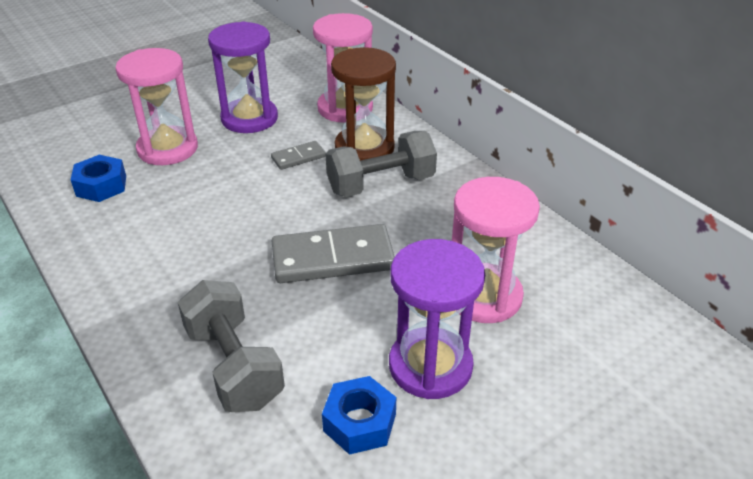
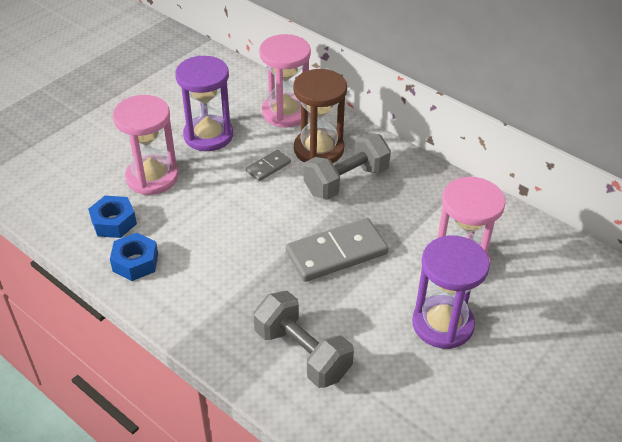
camera: 15 degrees left, 5 degrees up
(359, 422) = (410, 375): blue nut -> blue nut (135, 262)

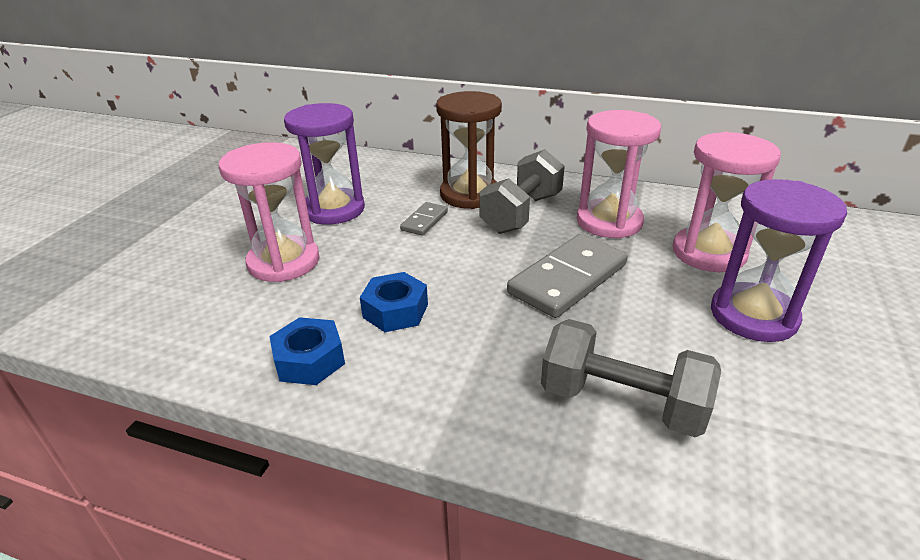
camera: 20 degrees left, 10 degrees down
(114, 222) = (253, 322): blue nut -> blue nut (395, 311)
(286, 112) = (410, 174): pink hourglass -> pink hourglass (609, 222)

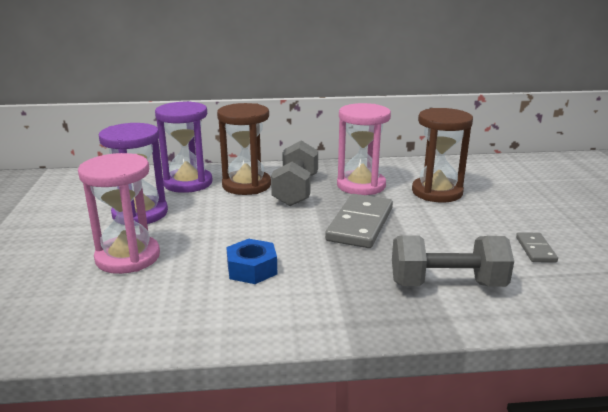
camera: 25 degrees left, 10 degrees down
(309, 360) = (210, 315): blue nut -> none
(424, 221) = (225, 208): grey domino -> grey domino (535, 249)
(708, 253) = (437, 192): pink hourglass -> brown hourglass
(753, 315) = (486, 221): purple hourglass -> purple hourglass (188, 183)

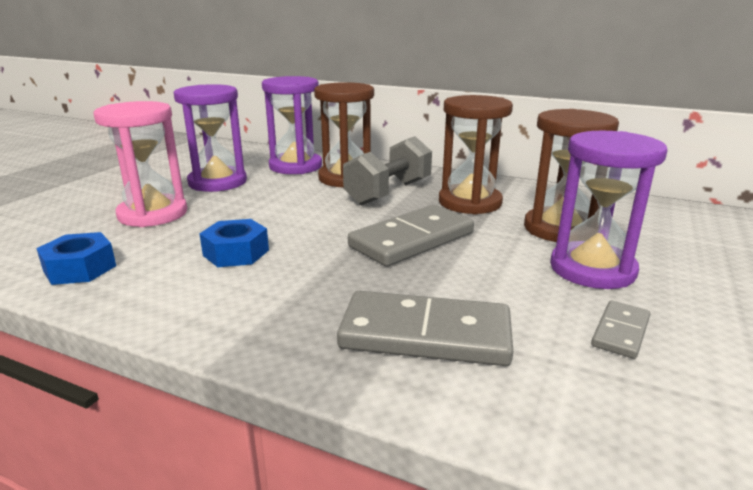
camera: 30 degrees right, 0 degrees up
(142, 320) = (80, 268): none -> blue nut
(361, 185) = (470, 202): pink hourglass -> brown hourglass
(447, 284) = (425, 334): grey dumbbell -> grey domino
(483, 215) = (592, 269): none -> purple hourglass

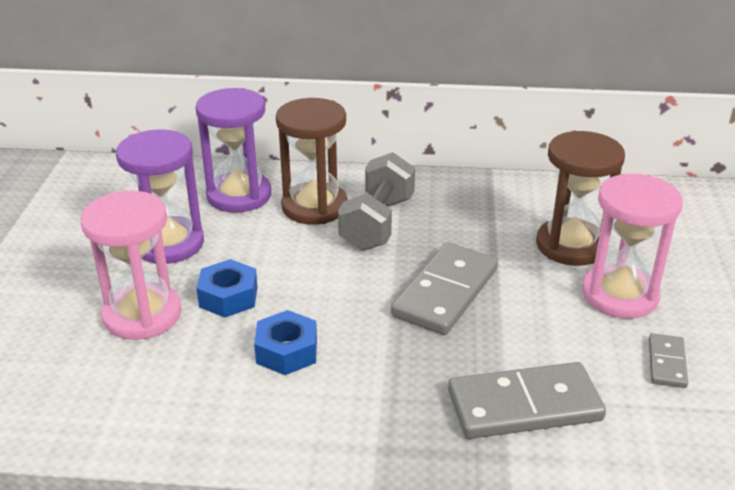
camera: 20 degrees left, 10 degrees up
(80, 268) = (143, 412): blue nut -> blue nut (228, 297)
(470, 202) = (469, 222): brown hourglass -> none
(592, 269) = (619, 295): purple hourglass -> pink hourglass

